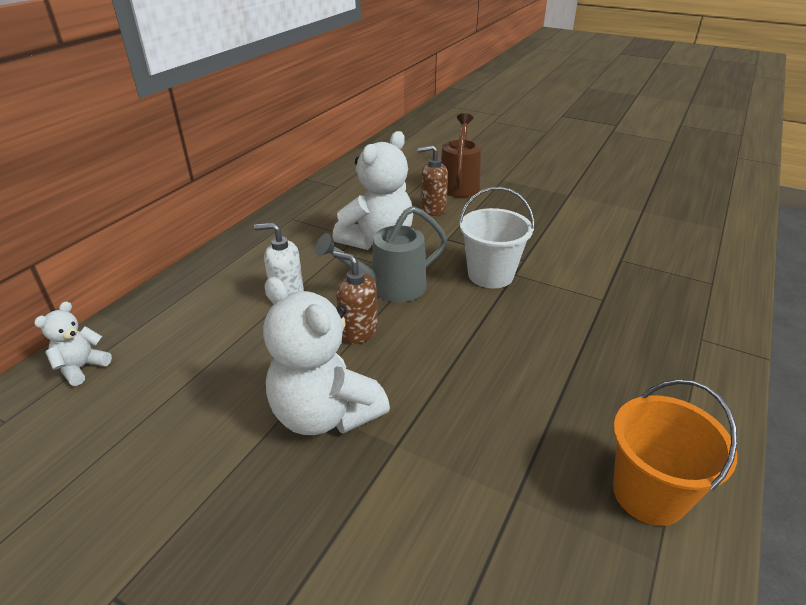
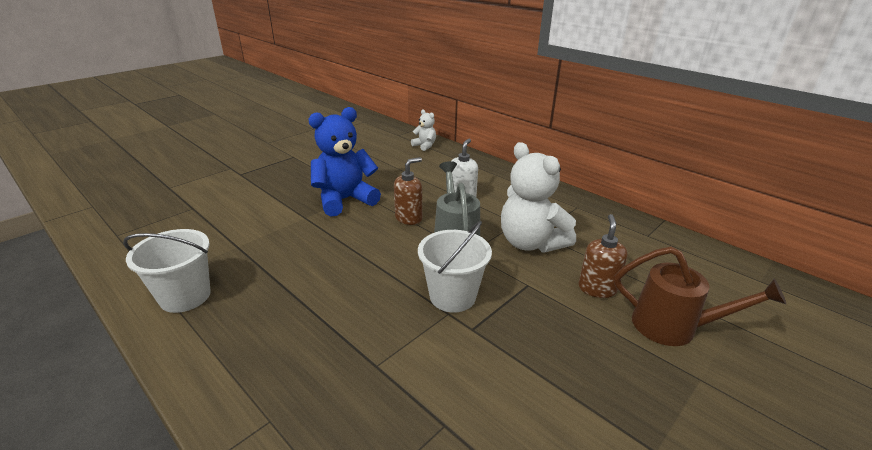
camera: 105 degrees right, 5 degrees down
(325, 414) = (344, 200): white teddy bear -> blue teddy bear
(649, 494) = (185, 296): orange bucket -> white bucket

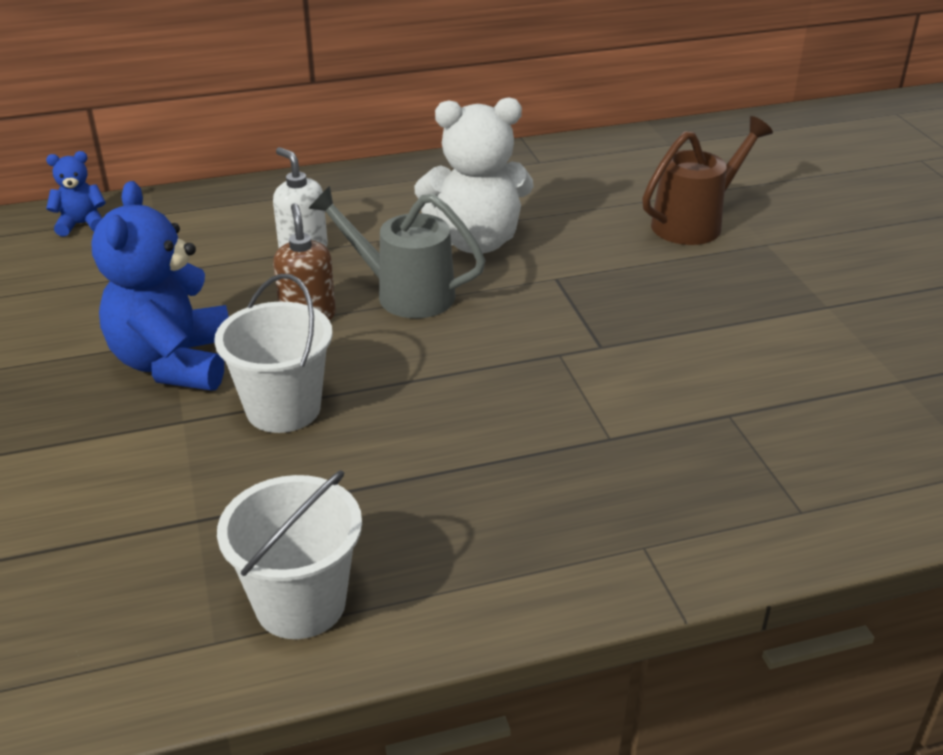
camera: 60 degrees left, 5 degrees up
(424, 146) = (81, 224): white teddy bear -> blue teddy bear
(452, 296) = (530, 340): white bucket -> white bucket (283, 409)
(597, 288) = (602, 237): brown soap dispenser -> none

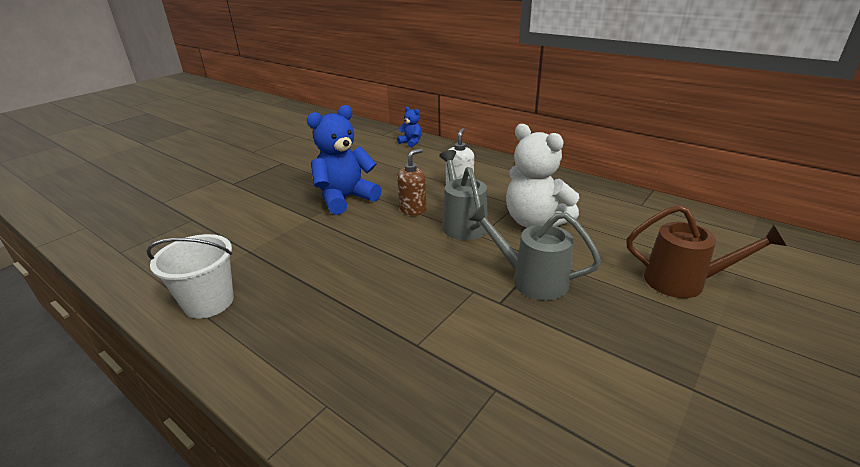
camera: 55 degrees right, 5 degrees down
(283, 409) = (340, 235): white bucket -> none
(586, 305) = (531, 280): none -> grey watering can

